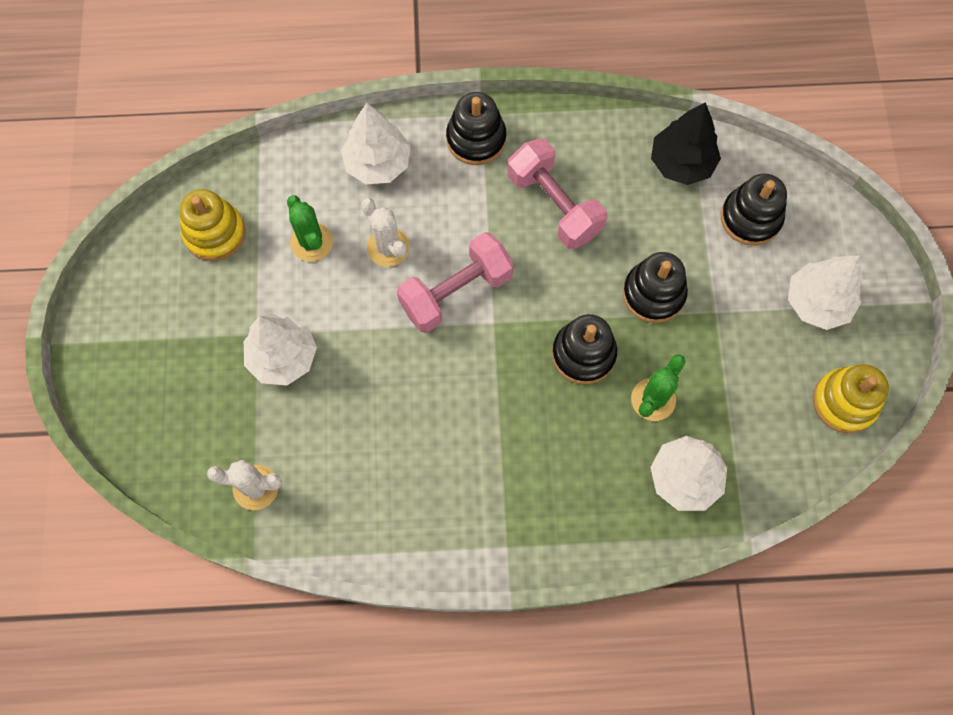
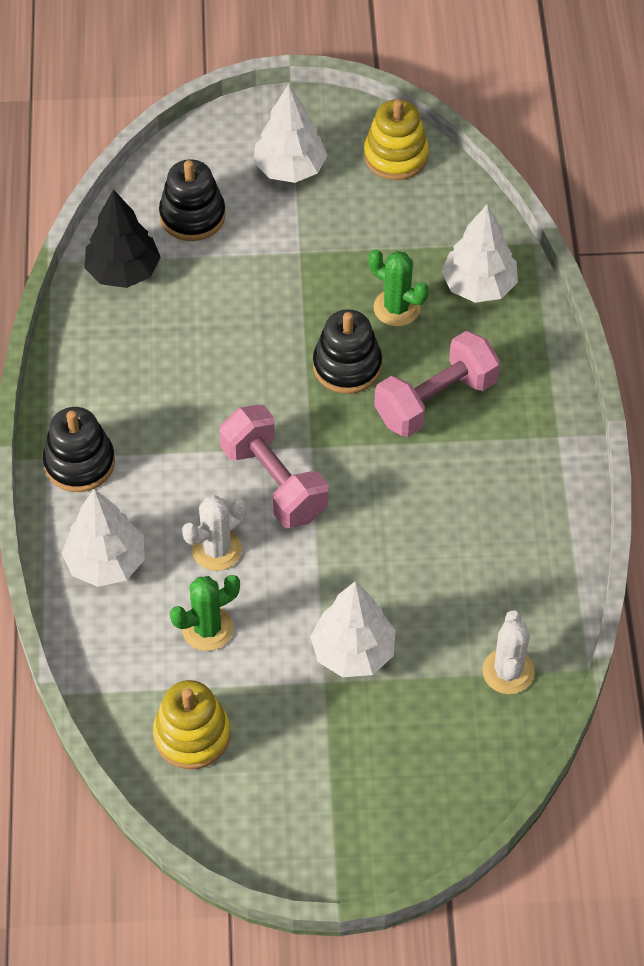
camera: 90 degrees left, 15 degrees down
(554, 205) = (169, 388): pink dumbbell -> pink dumbbell (435, 400)
(653, 294) = (278, 303): black stacking toy -> none

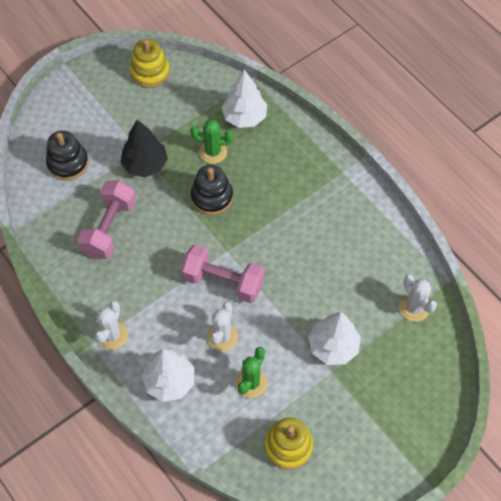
camera: 35 degrees left, 5 degrees up
(79, 463) = (112, 335): black stacking toy -> white cactus
(123, 271) = (53, 215): black tree -> black tree (145, 165)
(290, 169) = (100, 109): white tree -> none
(435, 400) = (270, 189): pink dumbbell -> pink dumbbell (109, 228)

